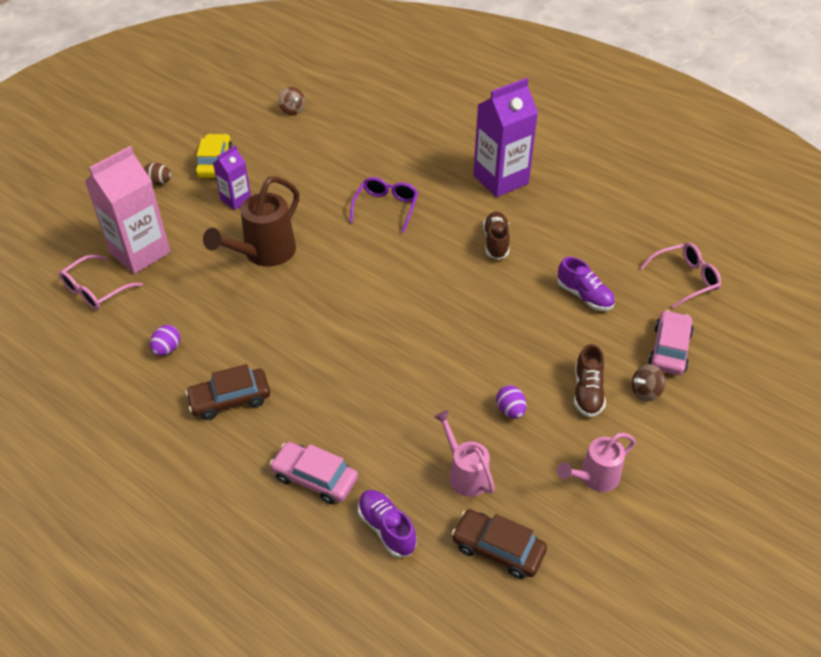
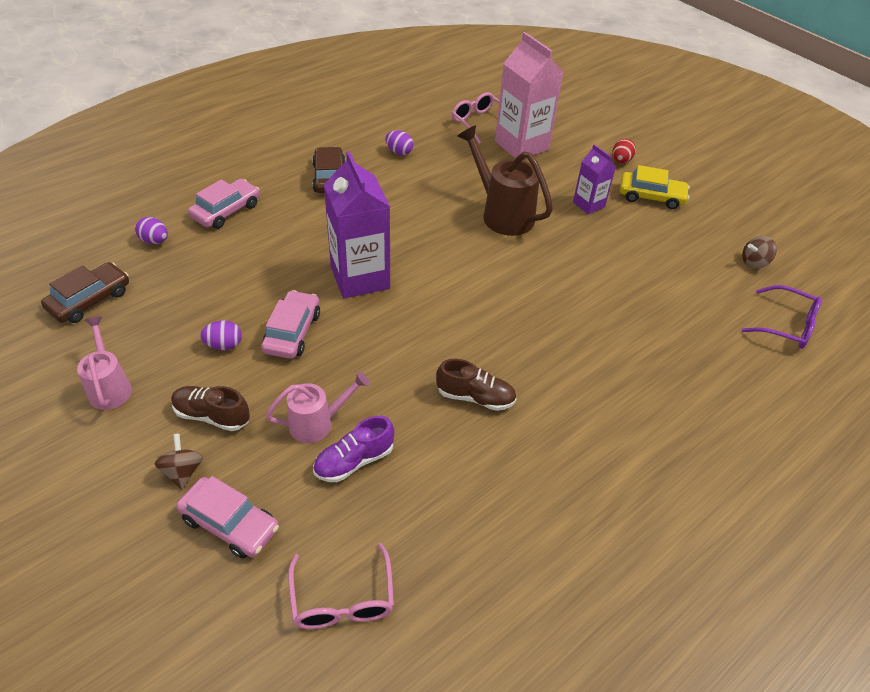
camera: 100 degrees right, 0 degrees up
(158, 183) = (621, 161): brown egg -> red egg
(386, 207) = (559, 311): purple glasses -> purple glasses (787, 325)
(386, 528) = (154, 241): purple shoe -> purple egg
(465, 474) = (174, 296): pink watering can -> pink watering can (317, 423)
(475, 366) = (292, 332): none -> pink car
(500, 179) = (601, 435): purple carton -> purple carton (360, 277)

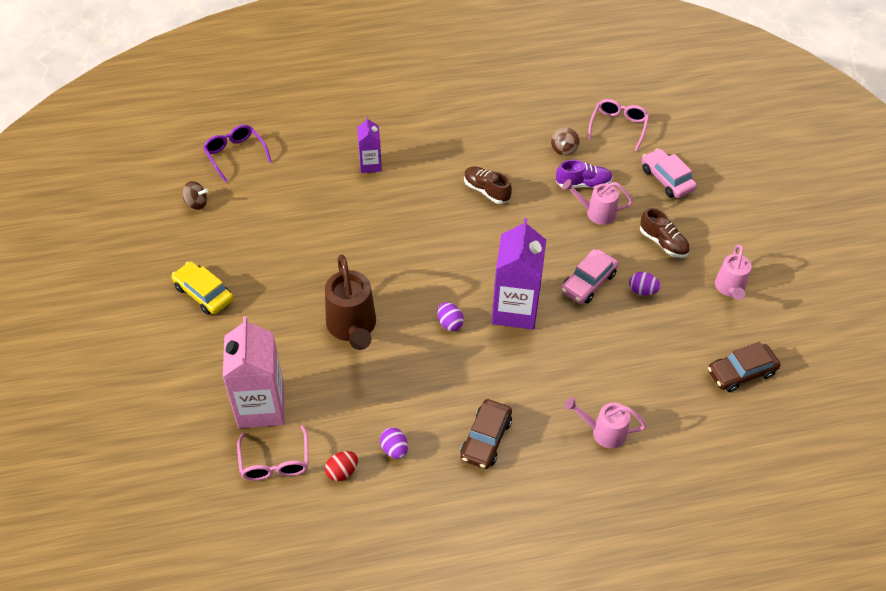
camera: 150 degrees left, 5 degrees up
(154, 241) = (678, 419): purple egg -> purple egg (450, 323)
(183, 471) = (688, 216): brown spinning top -> brown spinning top (564, 149)
(226, 211) = (603, 432): pink car -> pink watering can
(588, 204) = (267, 307): purple carton -> purple carton (370, 165)
(621, 161) = (184, 345): red egg -> red egg (342, 471)

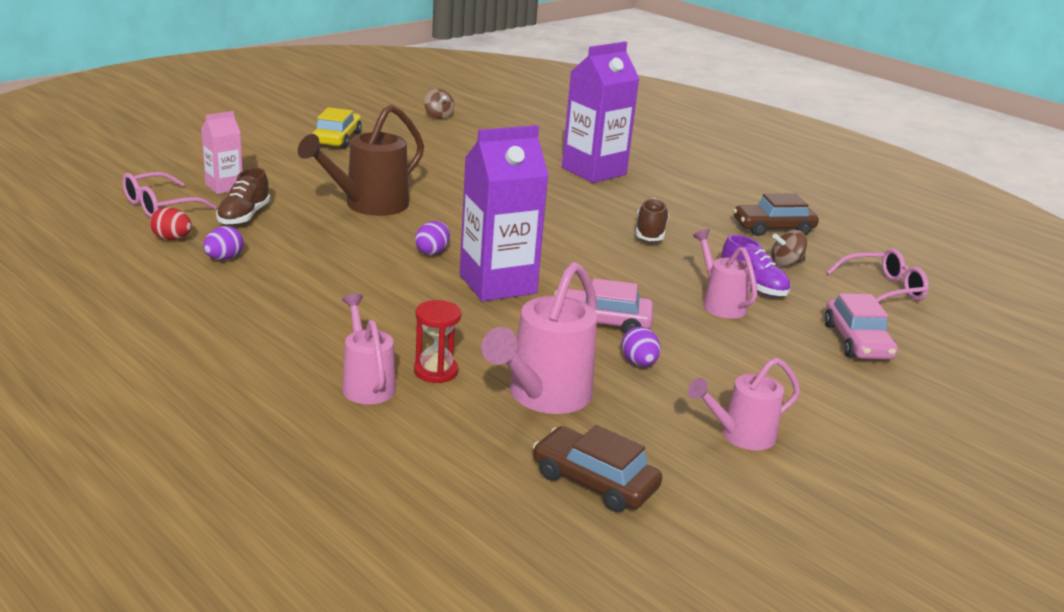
camera: 55 degrees right, 25 degrees down
(235, 154) = (517, 118): purple glasses -> none
(261, 407) = (224, 187): pink carton -> pink carton, size x0.54
(370, 165) = (594, 171): purple carton -> purple carton, size x1.85
(485, 439) = (284, 306): brown car -> brown car (773, 228)
(605, 392) = (436, 371): none -> red hourglass
(655, 353) = (543, 396): none -> pink watering can
(663, 243) = (743, 362): brown shoe -> brown shoe (244, 216)
(667, 179) = (857, 341): pink car -> pink car turned 150 degrees clockwise

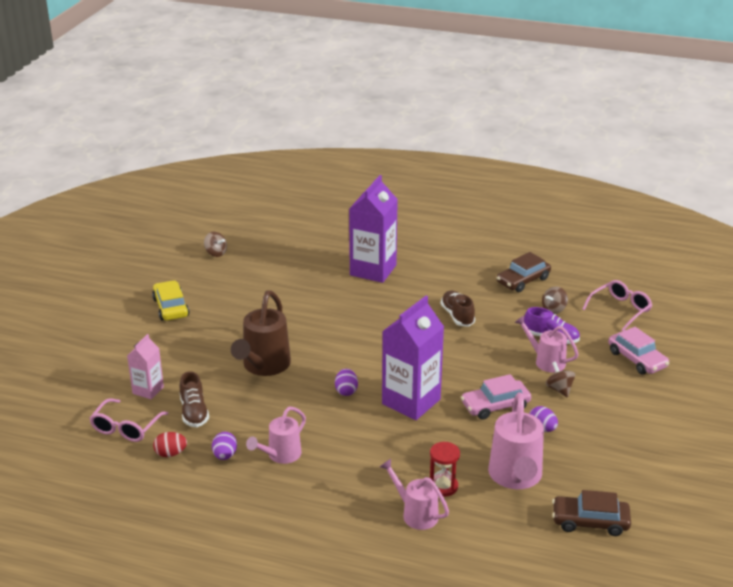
camera: 25 degrees left, 5 degrees up
(708, 334) = (559, 389): none -> brown spinning top
(741, 435) = (633, 456): pink watering can -> pink watering can (281, 455)

